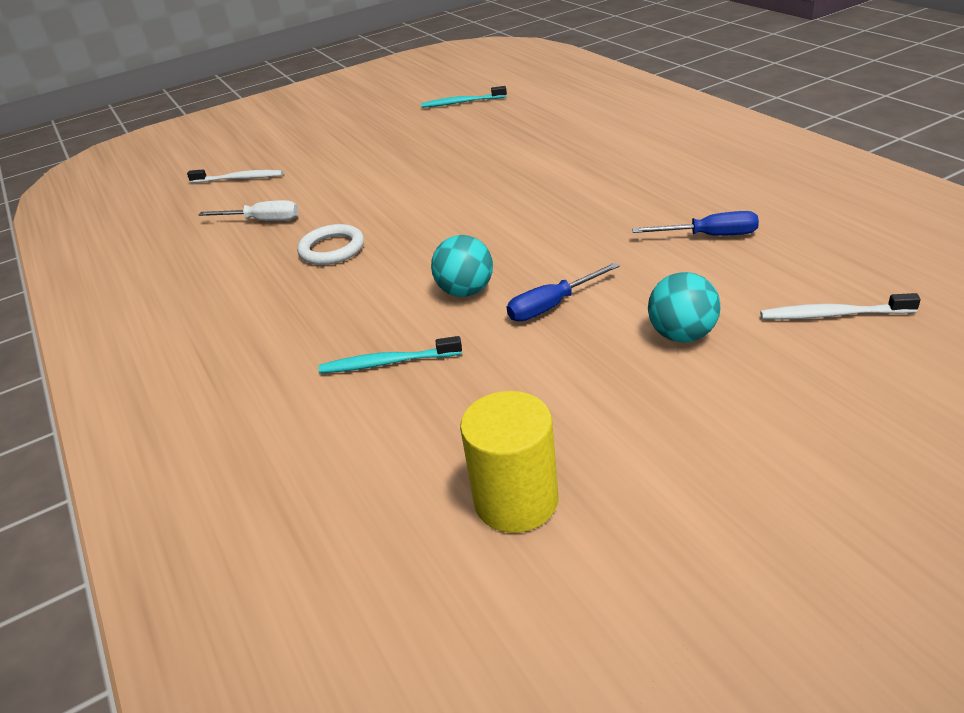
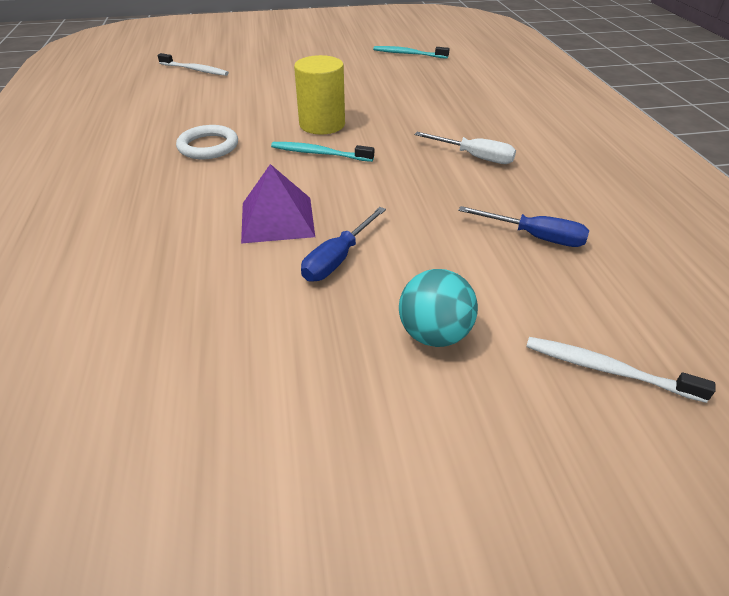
camera: 15 degrees right, 5 degrees up
(263, 221) = (181, 107): white screwdriver -> white screwdriver (474, 157)
(387, 362) = (159, 264): turquoise toothbrush -> turquoise toothbrush (319, 153)
(466, 291) = (277, 219): turquoise ball -> purple pyramid
(516, 500) = (140, 460): yellow cylinder -> yellow cylinder (322, 124)
(552, 306) = (338, 259): blue screwdriver -> blue screwdriver turned 45 degrees counterclockwise

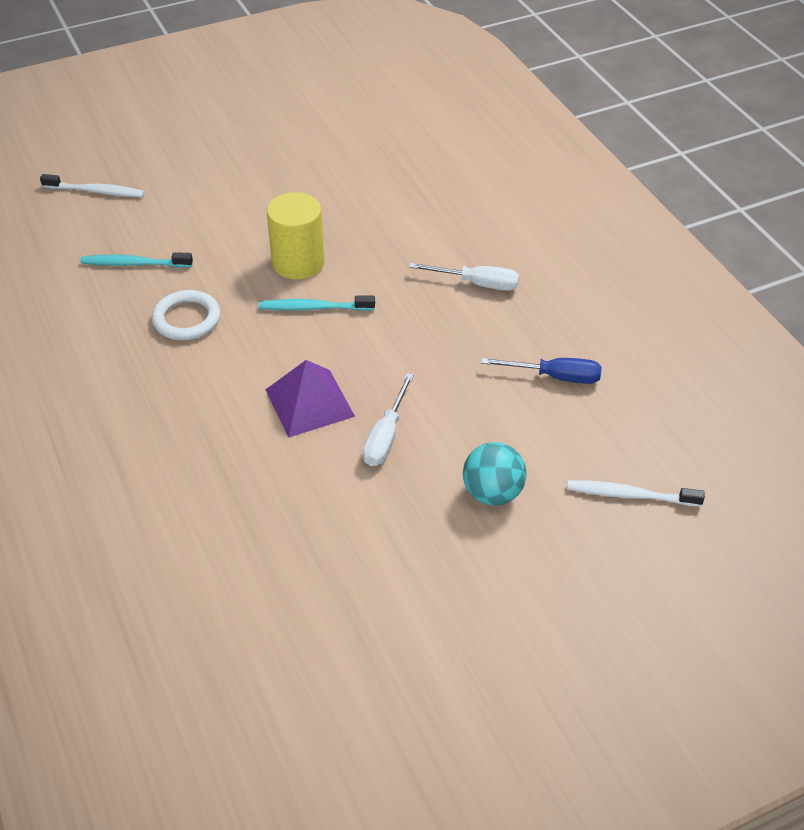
camera: 15 degrees left, 5 degrees up
(338, 259) = (386, 436): blue screwdriver -> white screwdriver
(408, 54) = (354, 117): turquoise toothbrush -> turquoise toothbrush (134, 264)

